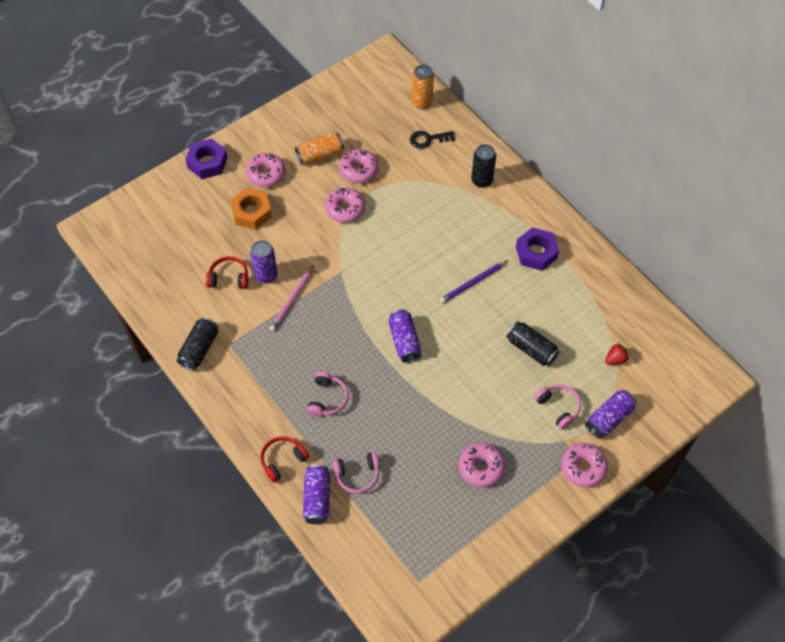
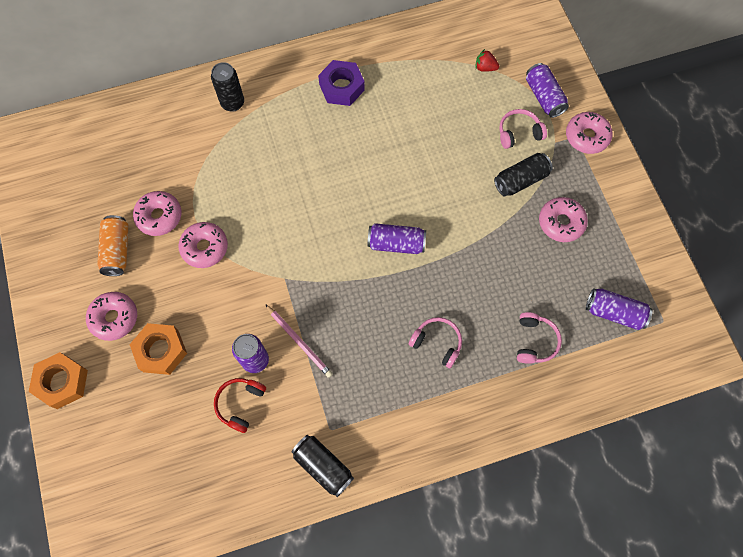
camera: 70 degrees left, 10 degrees up
(207, 163) = (62, 382): purple nut -> orange nut
(282, 460) = (495, 413): red headphones -> none
(317, 499) = (550, 390): purple can -> purple can (614, 312)
(422, 102) = (100, 122): orange can -> none
(428, 139) = (154, 134): black key -> none
(473, 283) = (353, 156): purple pencil -> none
(531, 349) = (448, 132): black can -> black can (521, 180)
(615, 359) = (485, 68): red strawberry -> red strawberry turned 60 degrees counterclockwise

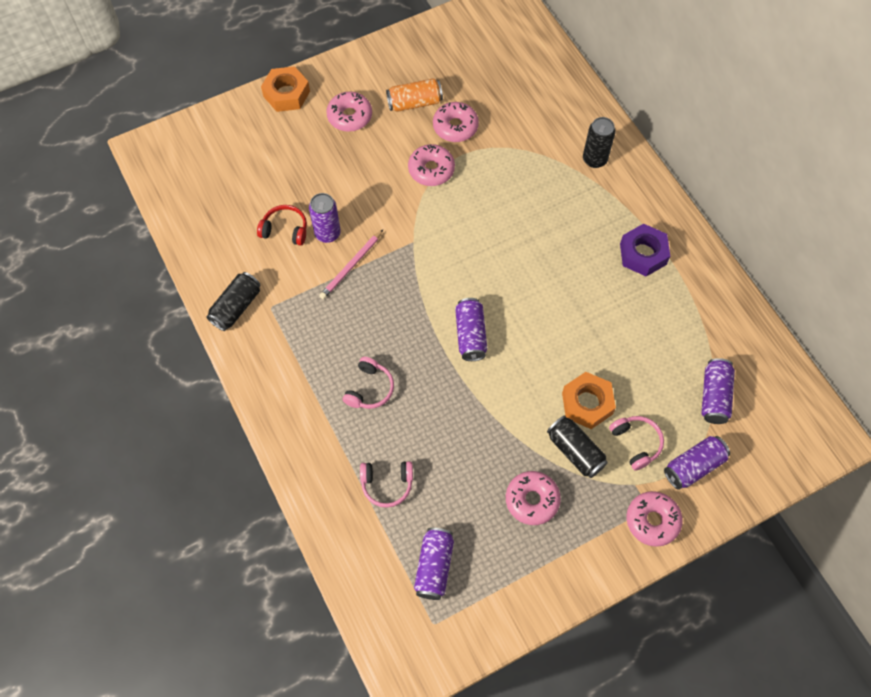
camera: 80 degrees right, 5 degrees down
(161, 351) = (325, 158): orange nut -> orange nut (587, 403)
(485, 68) = (714, 396): red strawberry -> purple can

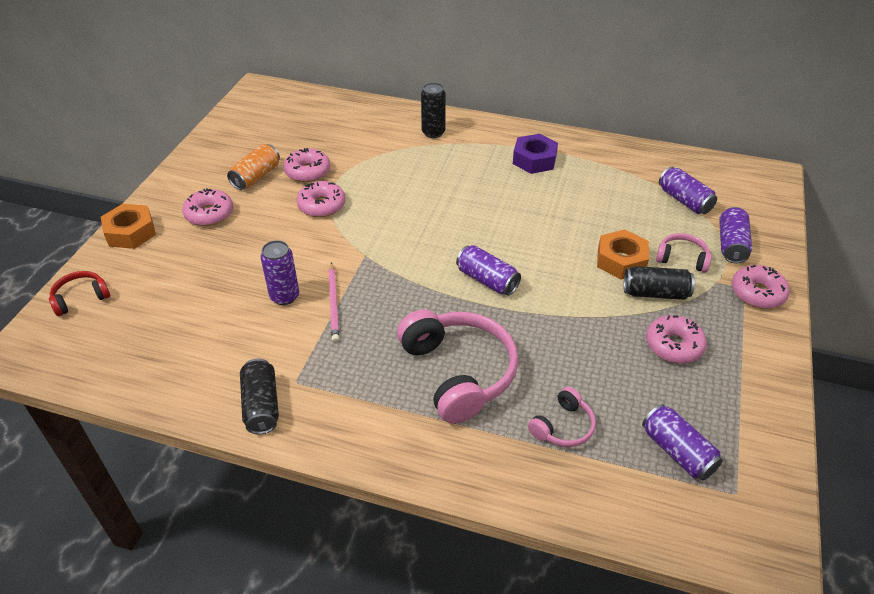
camera: 45 degrees left, 20 degrees down
(285, 230) = (241, 319): red headphones -> red headphones (81, 298)
(369, 389) = (458, 372): pink headphones -> pink headphones, size x2.01

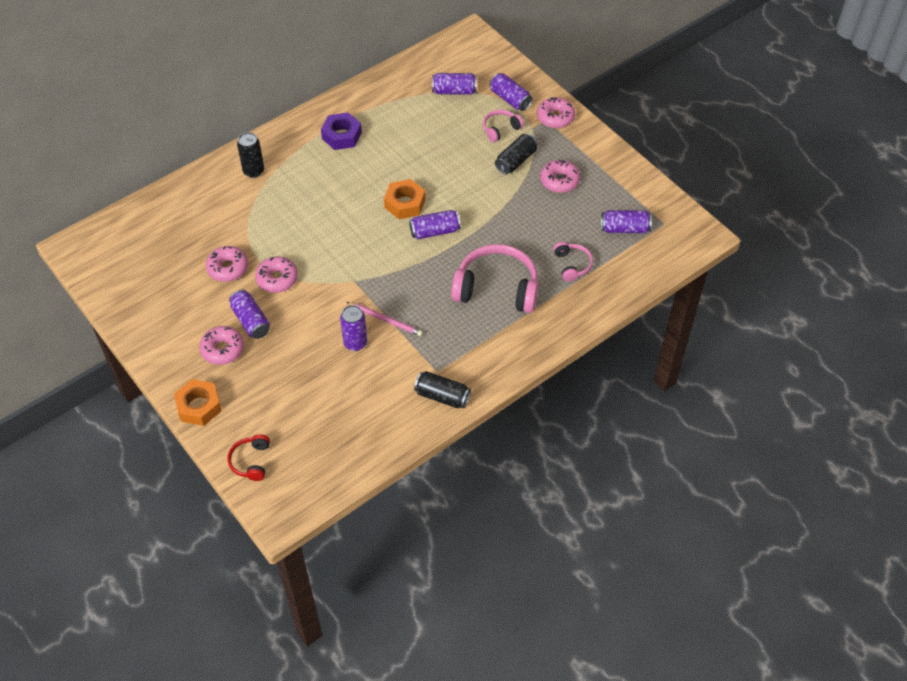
camera: 55 degrees left, 10 degrees up
(256, 176) = (203, 302): orange can -> none
(257, 214) = (251, 321): none -> purple can
(621, 260) = (476, 158): orange nut -> orange nut (405, 203)

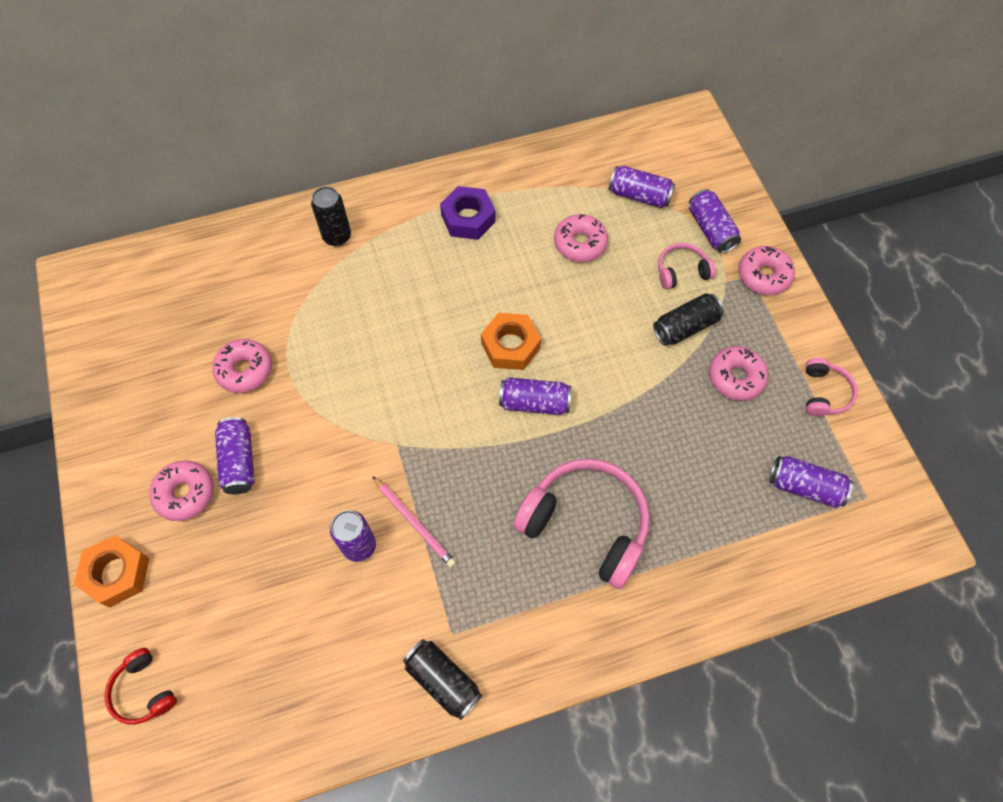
camera: 20 degrees right, 10 degrees up
(251, 461) = (144, 690): red headphones -> red headphones turned 60 degrees counterclockwise
(277, 279) = (299, 407): pink donut -> pink donut (580, 243)
(572, 265) = (707, 522): pink headphones -> pink headphones (824, 393)

